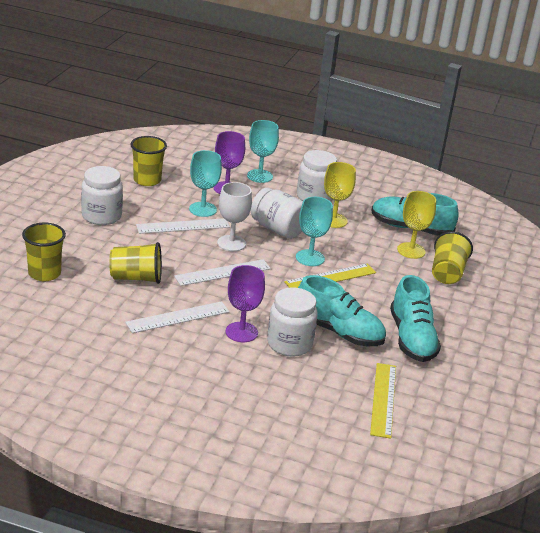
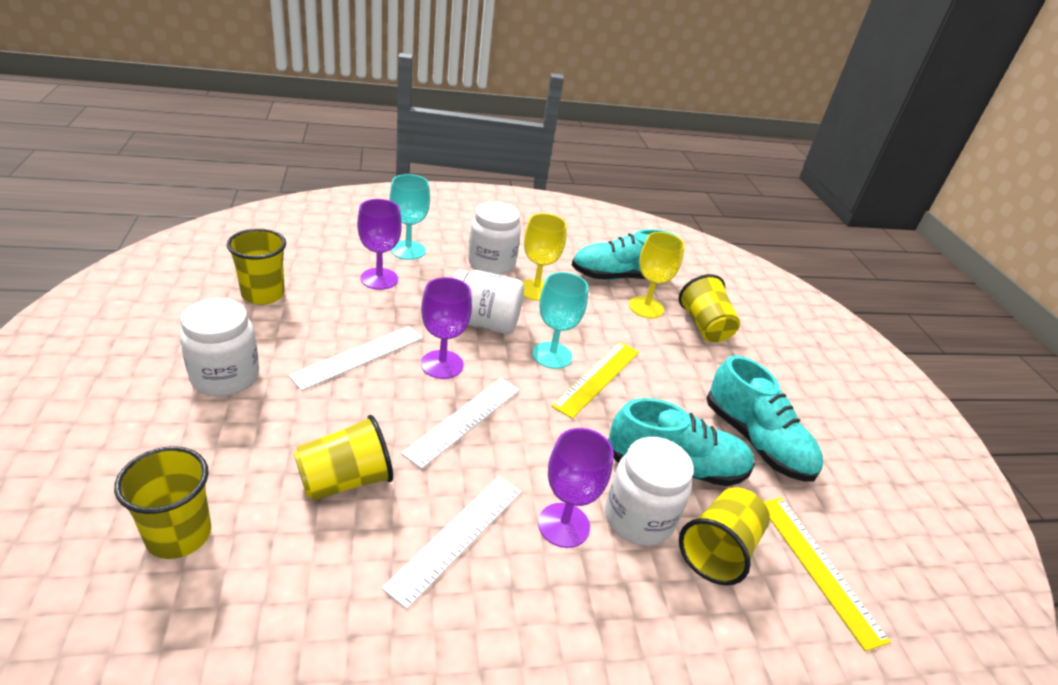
camera: 30 degrees left, 5 degrees up
(202, 209) = (369, 320): turquoise goblet -> none
(231, 243) = (442, 364): white goblet -> purple goblet
(325, 371) = (718, 550): none -> yellow cup

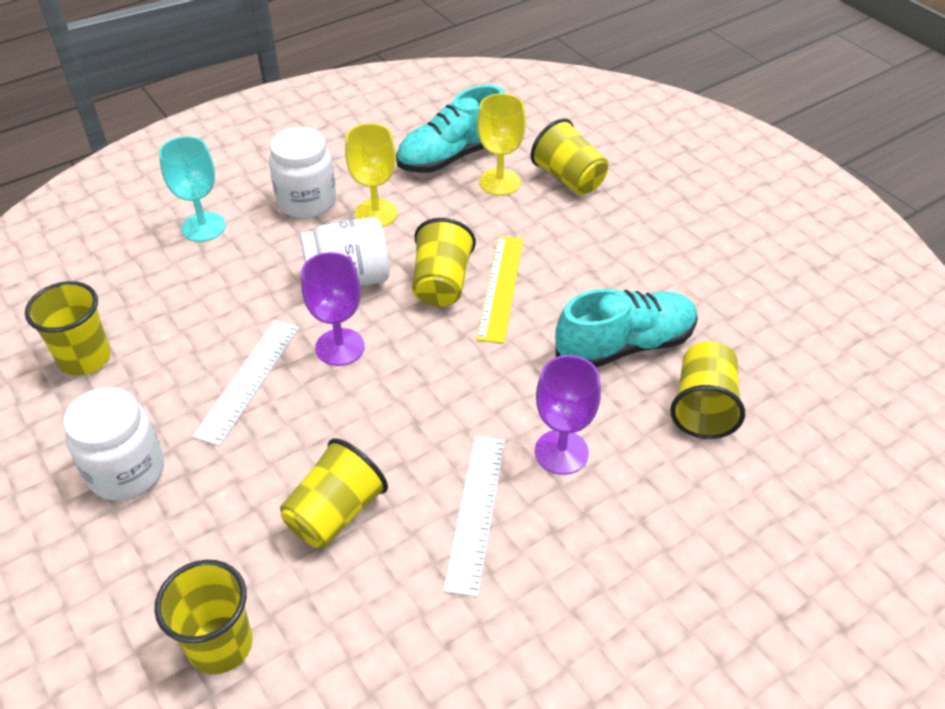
camera: 20 degrees left, 10 degrees up
(379, 279) = (199, 278): purple goblet -> none
(464, 420) = (403, 396): white ruler -> none
(552, 355) = (441, 283): turquoise goblet -> yellow cup
(638, 518) = (621, 412): white jar -> none
(756, 441) = (681, 284): turquoise shoe -> none
(818, 568) = (790, 380): yellow ruler -> none

